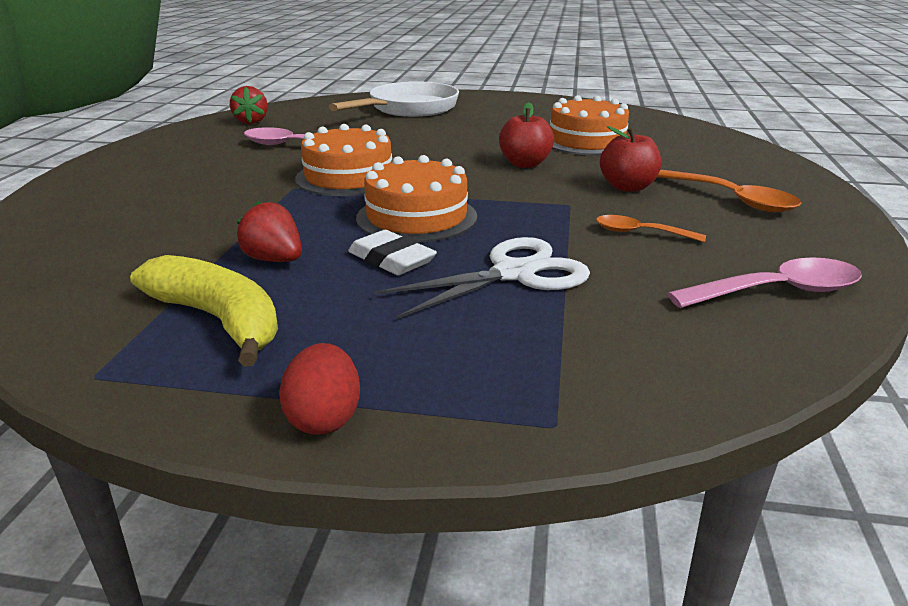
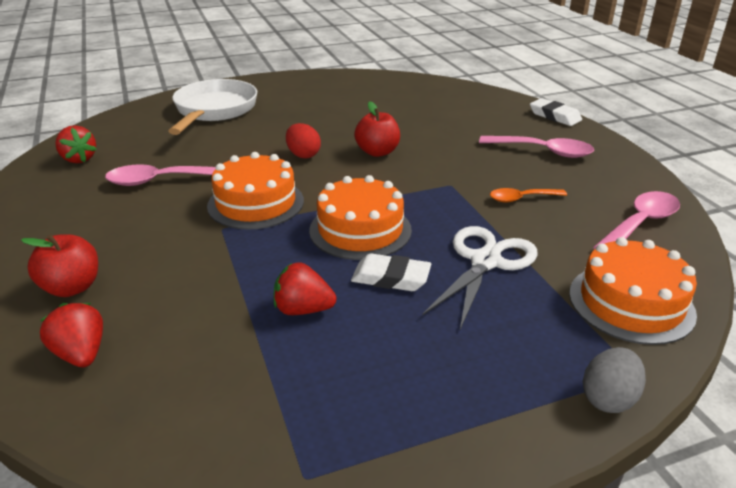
camera: 30 degrees left, 5 degrees up
(69, 239) = (81, 354): none -> red strawberry
(219, 320) = (334, 384): yellow banana -> none
(324, 418) = (510, 432): red egg -> red egg (303, 155)
(482, 434) = (608, 398): none -> grey egg
(587, 141) = (395, 117): orange cake -> orange cake (631, 303)
(627, 187) = (470, 157): red apple -> red apple (72, 287)
(733, 199) = (543, 151): orange spoon -> pink spoon
(797, 172) = (554, 116): none -> white eraser

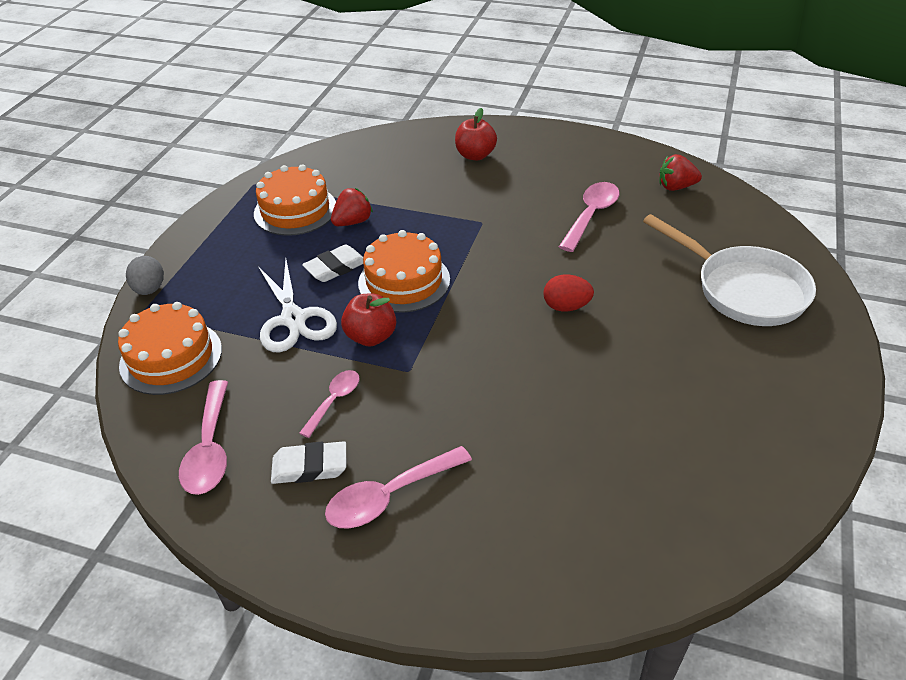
camera: 130 degrees right, 10 degrees up
(81, 354) = (409, 149): red strawberry -> none
(256, 203) = (501, 248): orange cake -> orange cake (295, 210)
(377, 152) = (523, 359): red apple -> red apple (371, 336)
(521, 198) = (334, 401): orange spoon -> pink spoon
(554, 116) = (460, 603): white eraser -> white eraser (310, 467)

